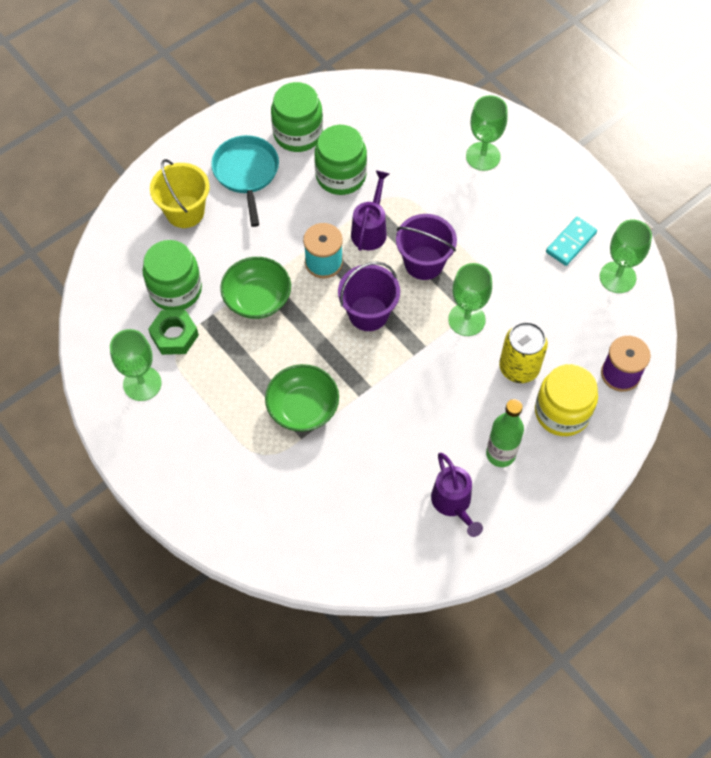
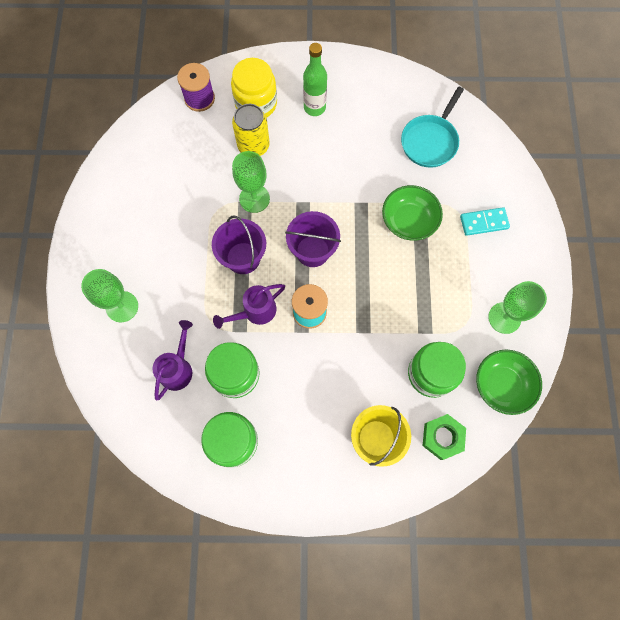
camera: 140 degrees left, 10 degrees up
(174, 335) = (457, 337): green nut -> green nut (442, 437)
(246, 173) = (302, 436): turquoise pan -> turquoise pan (430, 141)
(257, 298) = (378, 320): green bowl -> green bowl (502, 385)
(453, 503) = (367, 102): purple watering can -> purple watering can (178, 368)
(570, 242) = (136, 197): turquoise domino -> turquoise domino (484, 222)
(617, 277) = (134, 153): green goblet -> none

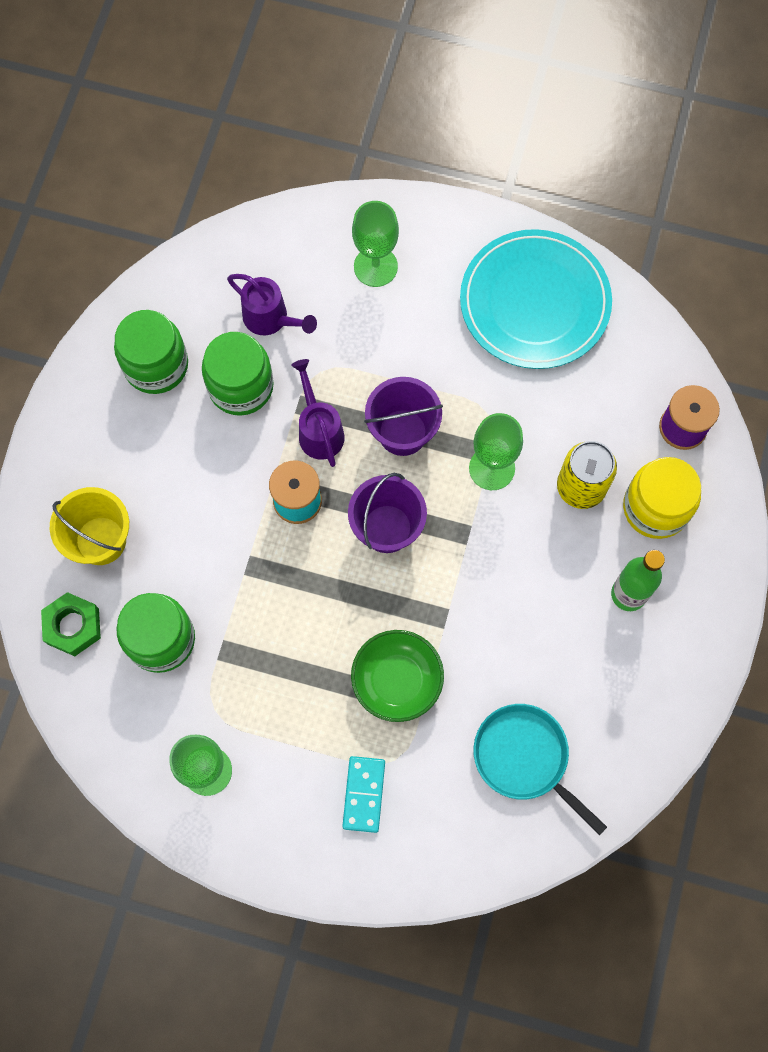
camera: 105 degrees right, 0 degrees up
(130, 198) = (534, 302): none -> turquoise plate
(502, 385) = (114, 732): green bowl -> none

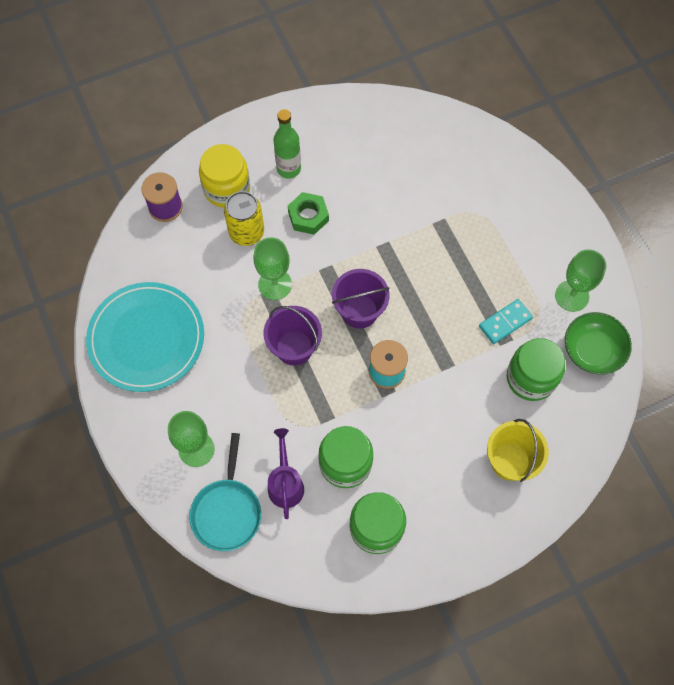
camera: 130 degrees left, 5 degrees down
(73, 626) = (570, 432): green nut -> green nut (308, 216)
(319, 430) = (333, 395): purple watering can -> none
(363, 794) = (509, 214): turquoise domino -> turquoise domino (505, 322)
(397, 680) = (437, 242): green bowl -> green bowl (592, 351)
(525, 758) = (419, 156): turquoise pan -> turquoise pan (227, 511)

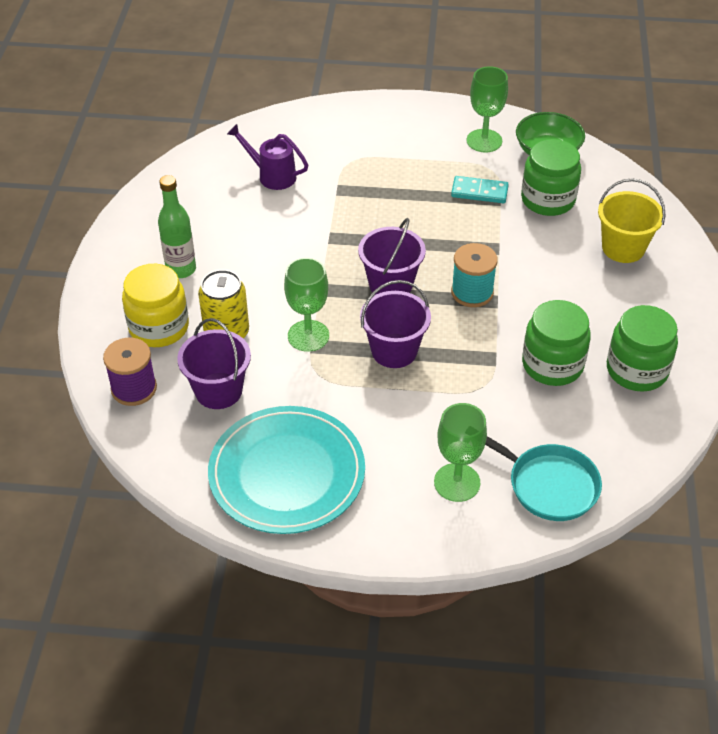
camera: 60 degrees left, 20 degrees down
(192, 257) = (218, 391): none -> purple bucket
(285, 483) = (545, 421): purple watering can -> purple watering can (272, 175)
(308, 216) = (250, 278): green nut -> none
(505, 322) = (479, 192): turquoise domino -> turquoise domino turned 75 degrees counterclockwise

